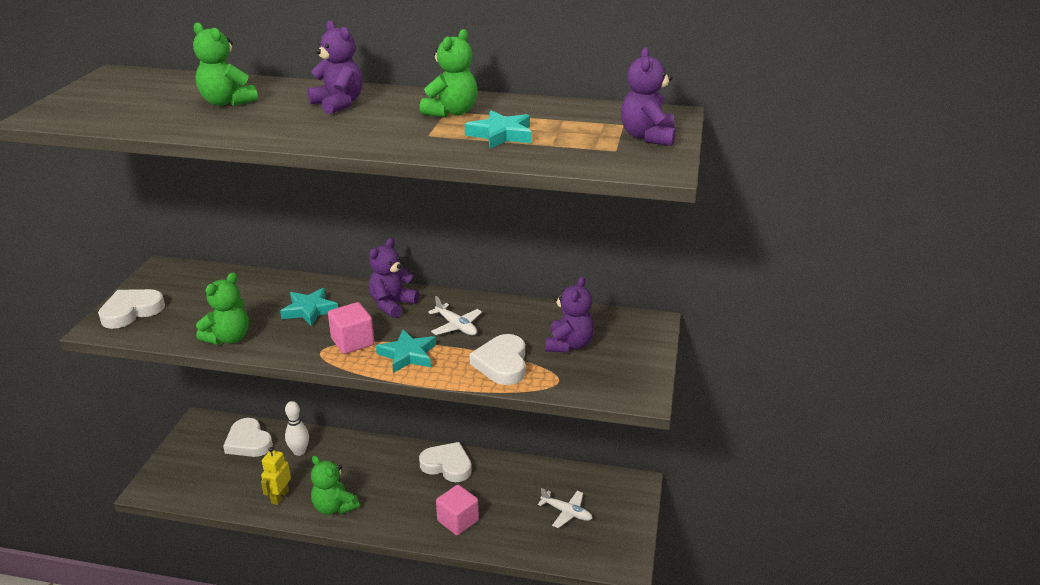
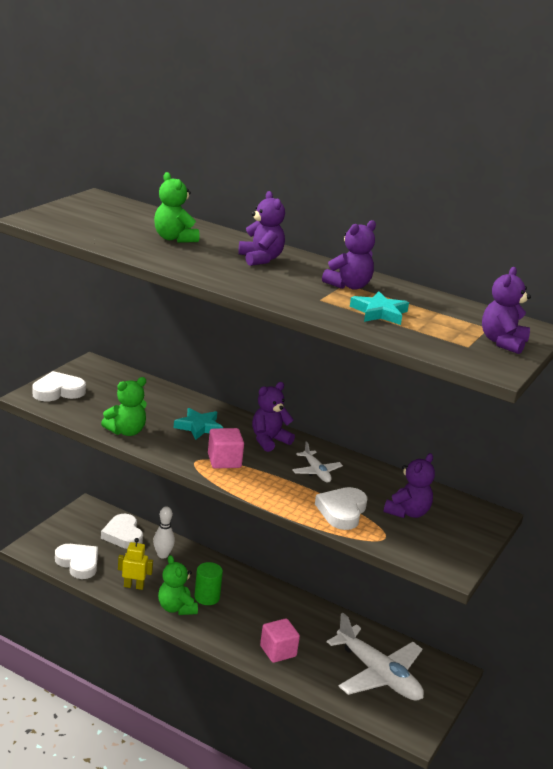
camera: 15 degrees right, 5 degrees down
(279, 497) = (134, 586): yellow robot -> yellow robot turned 60 degrees clockwise
(362, 484) = (207, 597): none -> green cylinder
(408, 355) = (265, 483): turquoise star -> none
(447, 465) = (286, 604): white heart -> white heart (78, 563)
(451, 112) = (348, 286): green teddy bear -> purple teddy bear
(567, 512) = (378, 675): white plane -> white plane, size x2.11

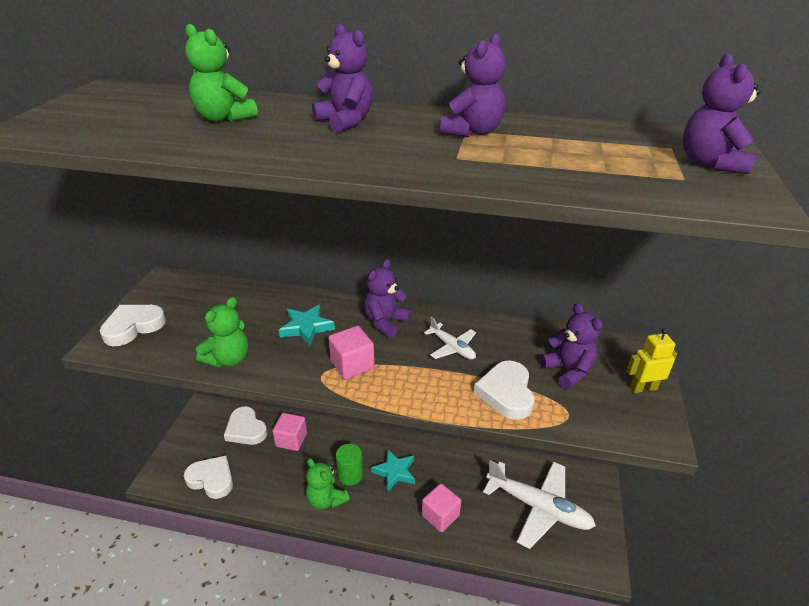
camera: 15 degrees left, 10 degrees up
(134, 586) = (276, 487): yellow robot -> yellow robot (643, 388)
(163, 555) = (291, 440): white bowling pin -> pink cube
(379, 313) = (540, 158): turquoise star -> turquoise star (395, 472)
(407, 512) = (568, 371): purple teddy bear -> purple teddy bear turned 45 degrees counterclockwise

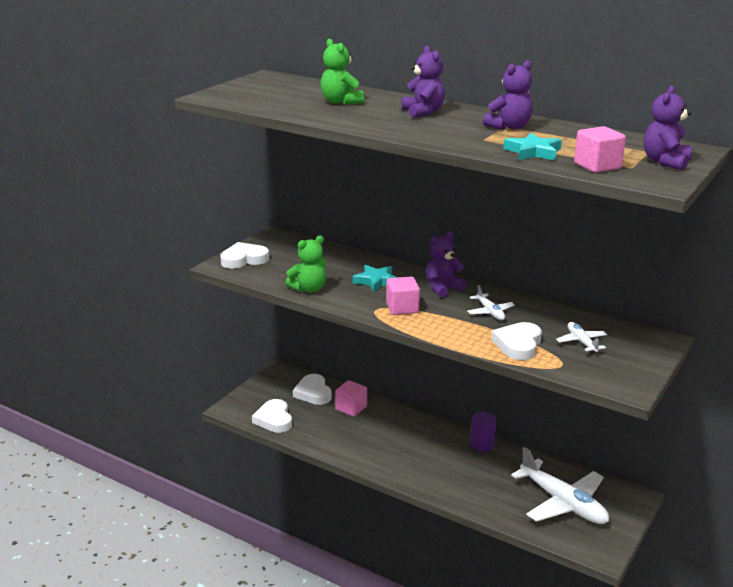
camera: 20 degrees right, 10 degrees down
(212, 479) = (274, 419): white heart -> white heart turned 150 degrees counterclockwise
(326, 499) = (367, 453): green teddy bear -> none
(350, 475) = (395, 442): green cylinder -> none
(395, 472) = (437, 449): turquoise star -> turquoise star (533, 152)
(435, 452) = (482, 444): none -> purple cylinder
(440, 515) = (465, 487): pink cube -> pink cube (597, 166)
(568, 371) = (581, 342): purple teddy bear -> white plane
(643, 388) = (640, 363): yellow robot -> none

